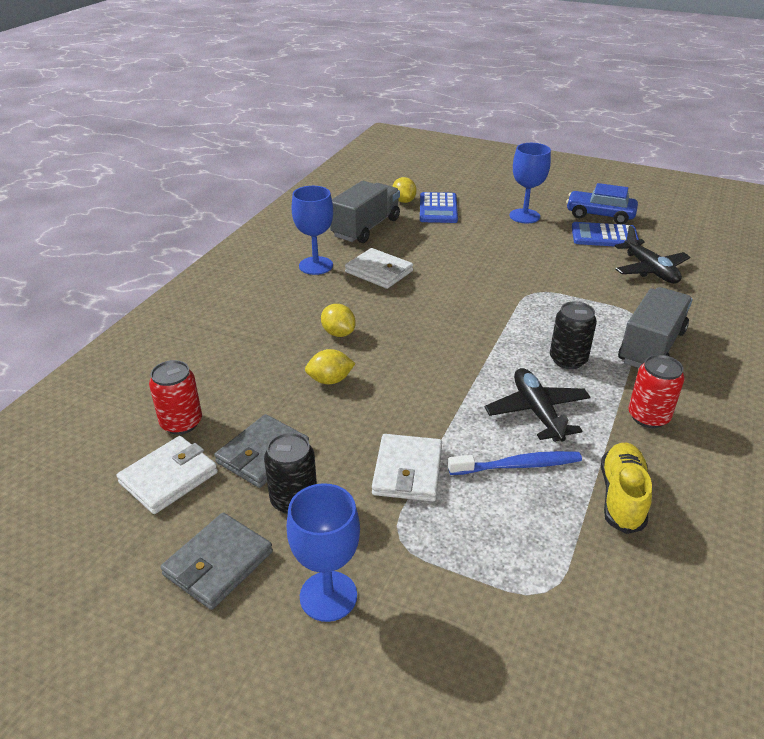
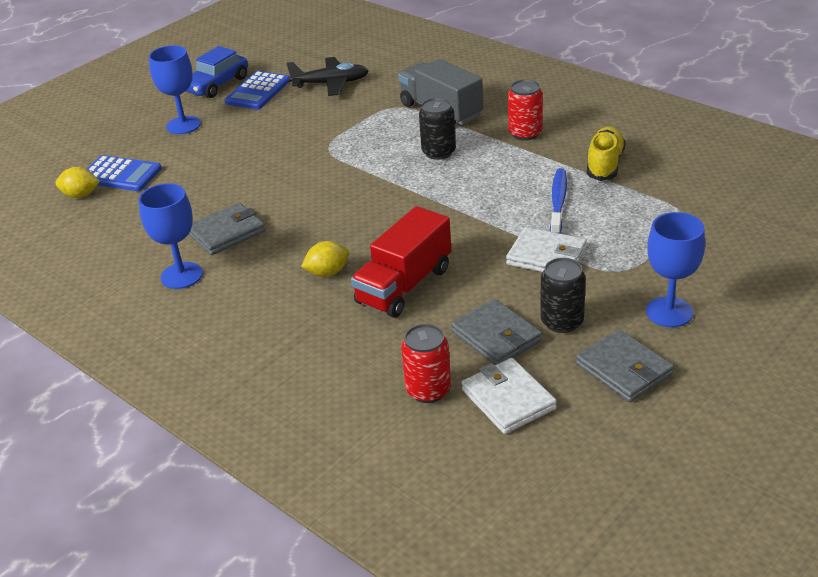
camera: 70 degrees left, 0 degrees up
(330, 380) = (404, 286): yellow lemon -> red truck
(366, 228) = (122, 230): grey truck -> none
(379, 271) = (226, 232): white wallet -> grey wallet
(537, 412) = (499, 180): black plane -> none
(622, 497) = (605, 164): yellow shoe -> yellow shoe turned 75 degrees clockwise

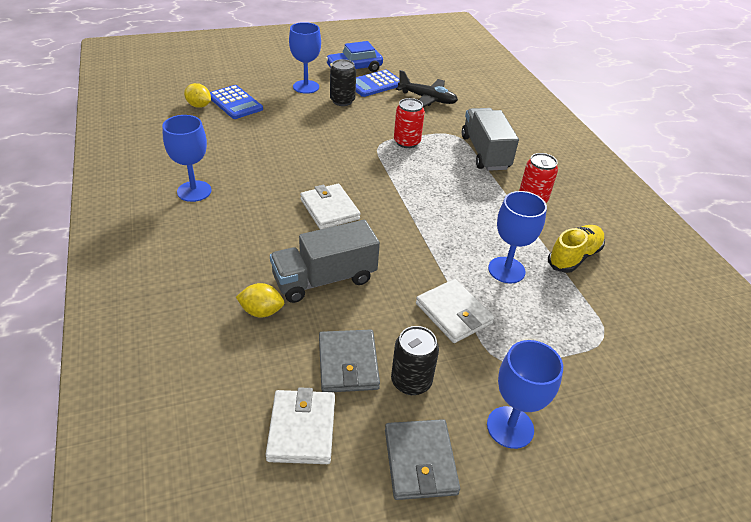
camera: 25 degrees right, 5 degrees up
(226, 232) = (253, 174): grey wallet -> none
(327, 272) = (284, 239): yellow lemon -> yellow lemon (261, 311)
(343, 227) = (329, 209): none -> white wallet
(404, 286) = (324, 279): red truck -> grey truck
(428, 390) = (253, 381): red can -> red can (407, 142)
(438, 152) = (453, 184): black can -> black can (342, 101)
(558, 202) = (506, 270): blue toothbrush -> blue goblet

